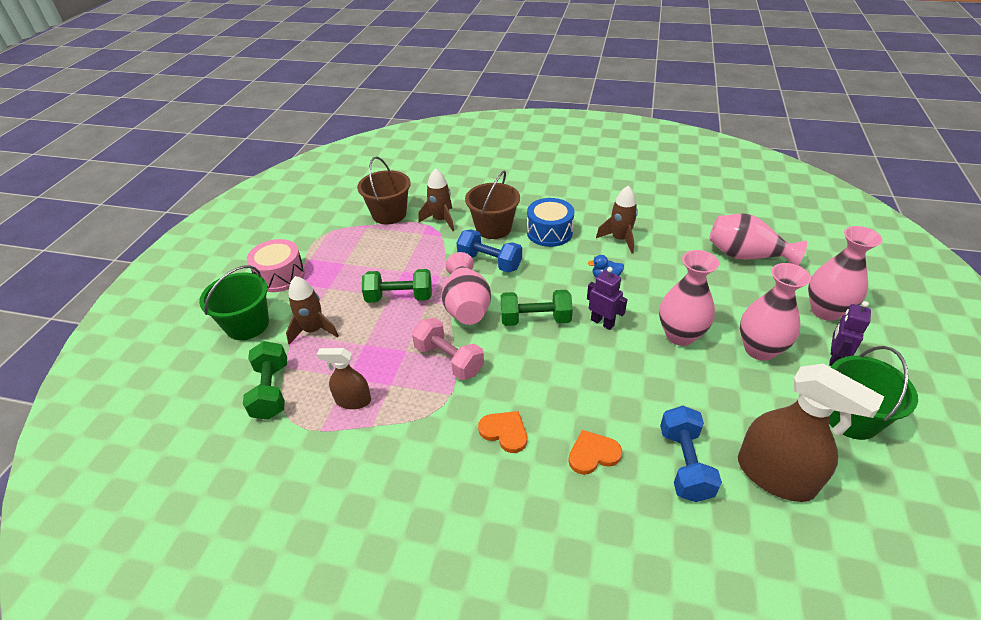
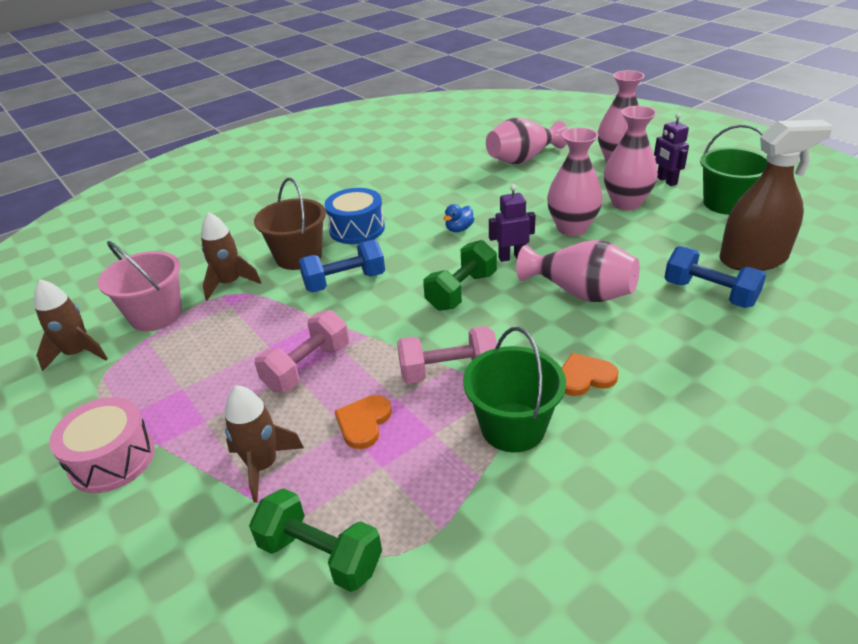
camera: 50 degrees left, 5 degrees down
(247, 325) = (160, 534): green bucket -> green bucket (513, 427)
(353, 400) = (424, 476): brown spray bottle -> none
(389, 214) = (156, 315): brown bucket -> pink bucket
(399, 297) = (307, 367): green dumbbell -> pink dumbbell
(466, 306) = (386, 325): pink vase -> pink vase (580, 292)
(593, 454) = (659, 335): orange heart -> orange heart (364, 423)
(620, 239) = (422, 200): brown rocket -> brown rocket (78, 353)

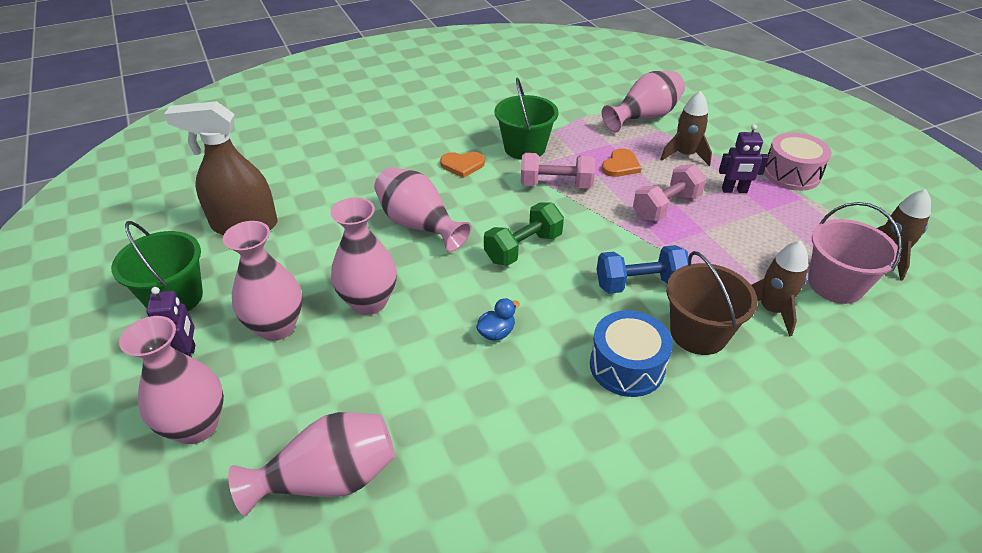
camera: 170 degrees left, 5 degrees up
(320, 555) = (644, 117): green dumbbell -> pink vase
(511, 257) = (457, 277): purple robot -> purple robot (734, 190)
(709, 293) = (318, 203): blue dumbbell -> none

